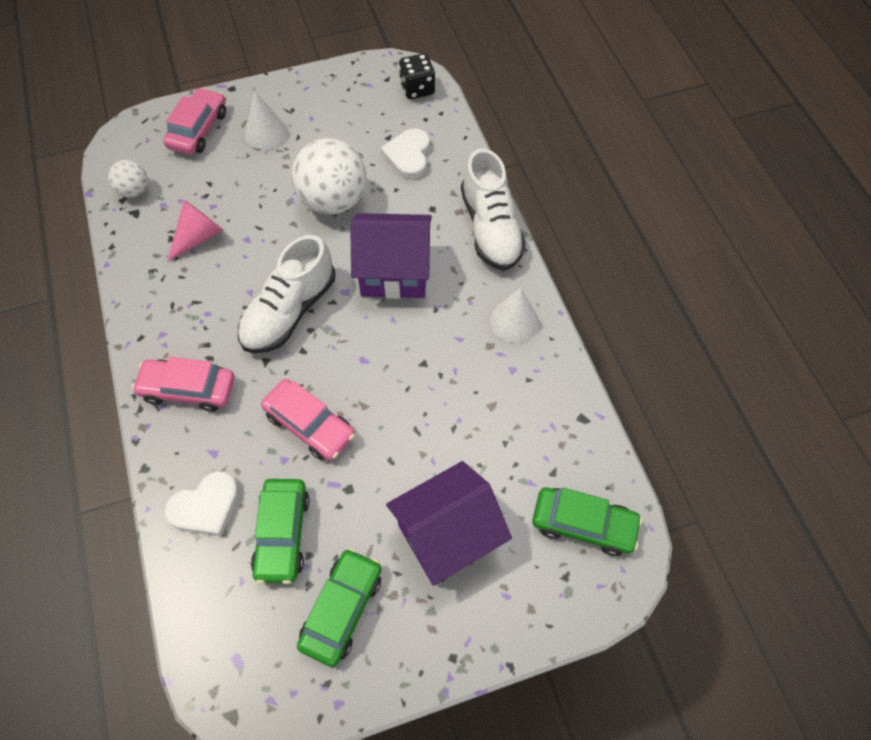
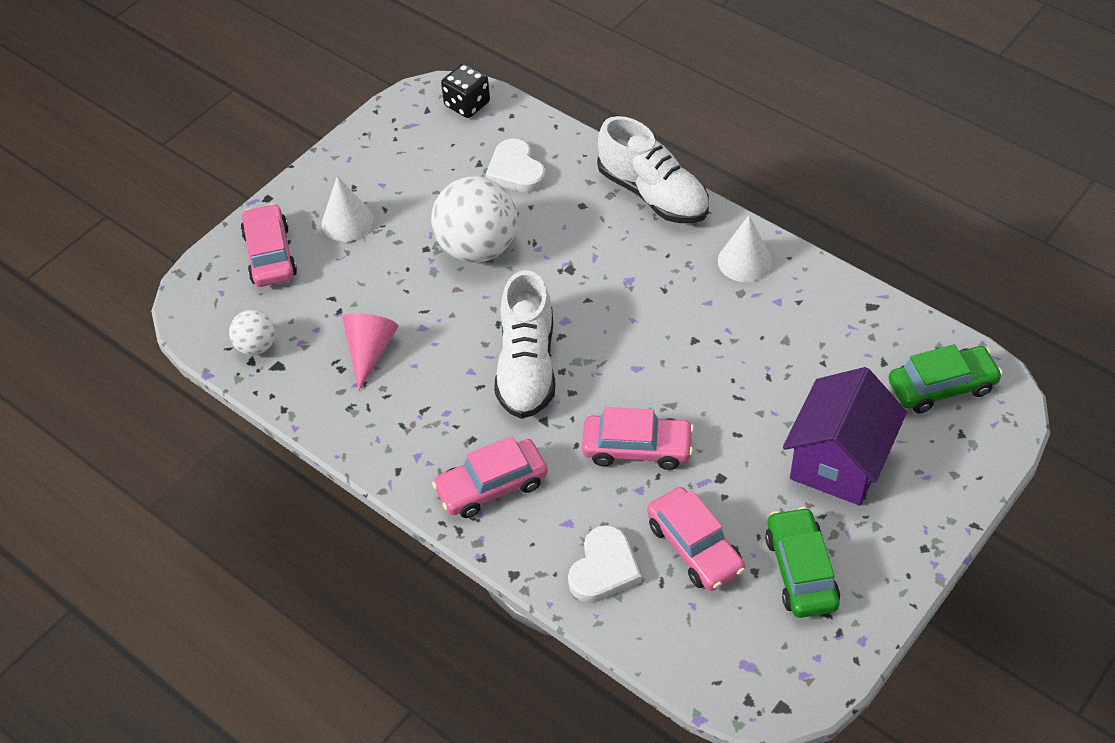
camera: 30 degrees left, 10 degrees down
(282, 534) = (694, 547): green car -> pink car
(394, 272) = (597, 279): purple house -> none

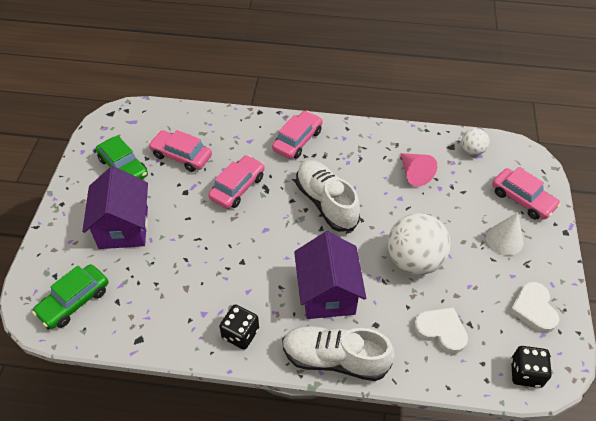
camera: 145 degrees right, 0 degrees up
(604, 568) = (219, 130): white heart -> white heart (533, 309)
(612, 258) = (327, 293): none -> purple house
(637, 448) = (237, 187): pink car -> pink car turned 150 degrees clockwise
(744, 261) = (240, 334): white cone -> black dice

